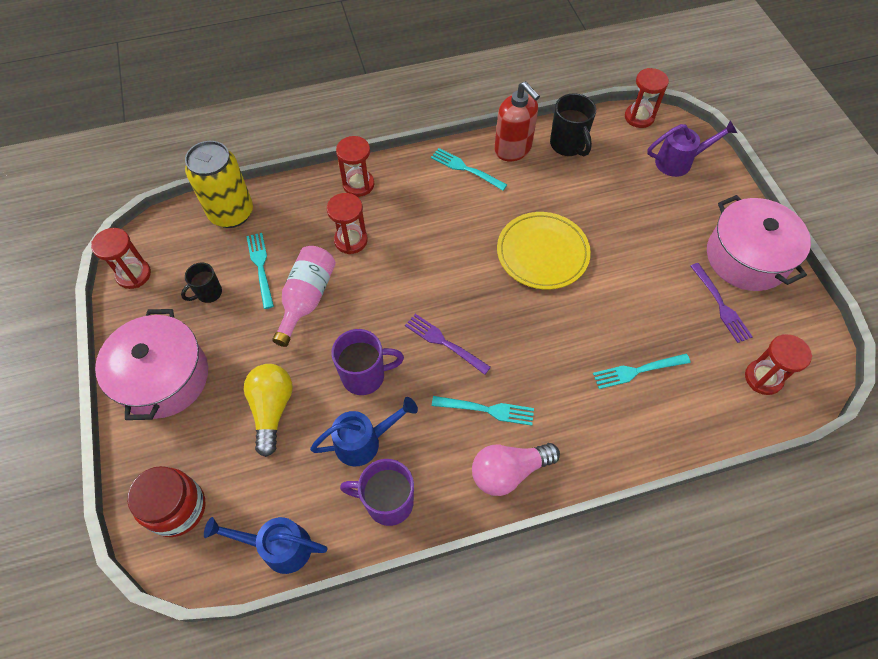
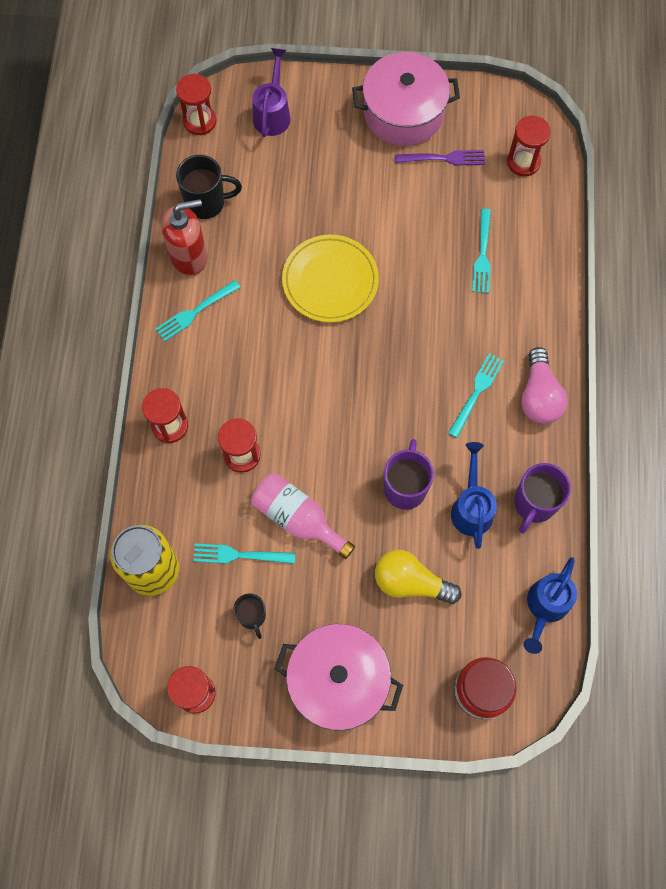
camera: 70 degrees left, 10 degrees up
(444, 343) = (396, 405): purple fork -> none

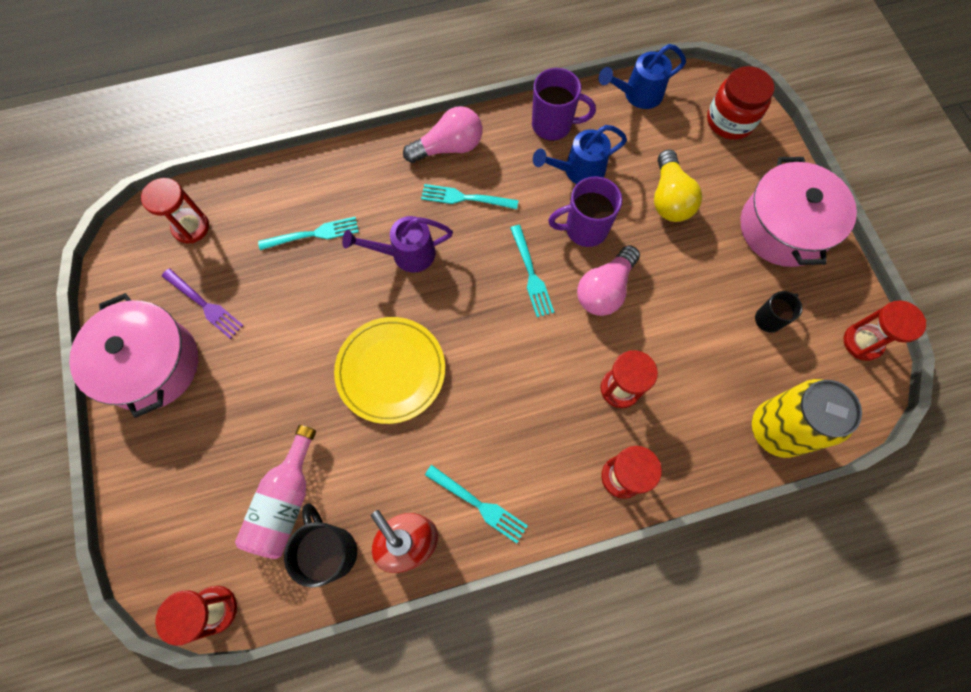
camera: 110 degrees left, 0 degrees up
(239, 555) = (719, 352): turquoise fork -> turquoise fork (531, 274)
(272, 114) = (183, 517): purple watering can -> purple watering can (407, 254)
(297, 518) = (658, 312): pink bottle -> pink bottle (285, 501)
(337, 480) = (605, 290): none -> pink light bulb
(443, 158) = (204, 305): purple fork -> purple fork turned 150 degrees clockwise
(545, 607) = (638, 95): blue watering can -> blue watering can turned 150 degrees clockwise

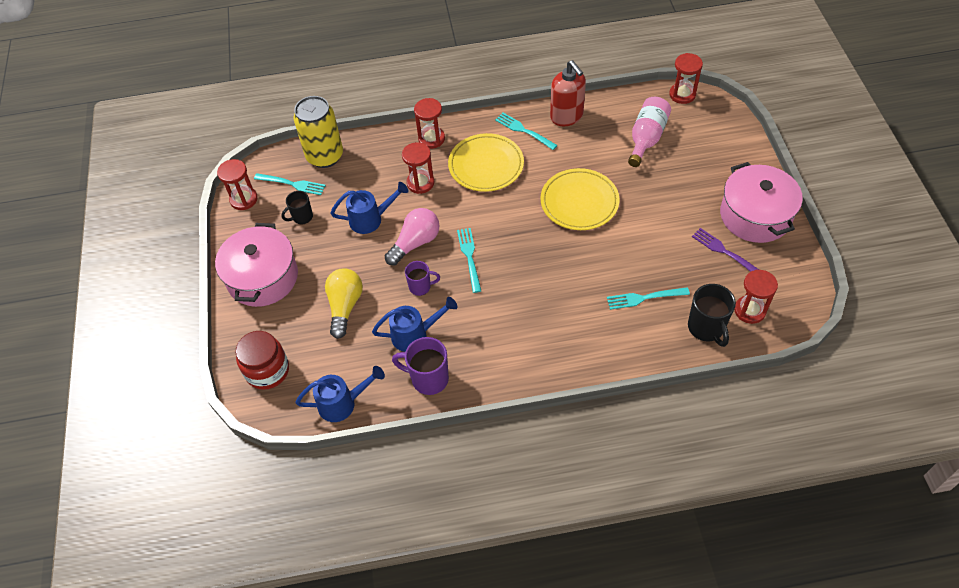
camera: 170 degrees left, 15 degrees down
(332, 550) = (615, 115): black mug -> black mug (706, 328)
(407, 254) = (566, 278): purple watering can -> none
(448, 147) = (527, 364): pink light bulb -> none
(465, 198) = (515, 318): turquoise fork -> turquoise fork (292, 184)
(530, 428) = (486, 165): none -> yellow plate
(584, 229) = (421, 287): purple mug -> purple mug, size x0.63
(674, 322) = (370, 219): none -> blue watering can

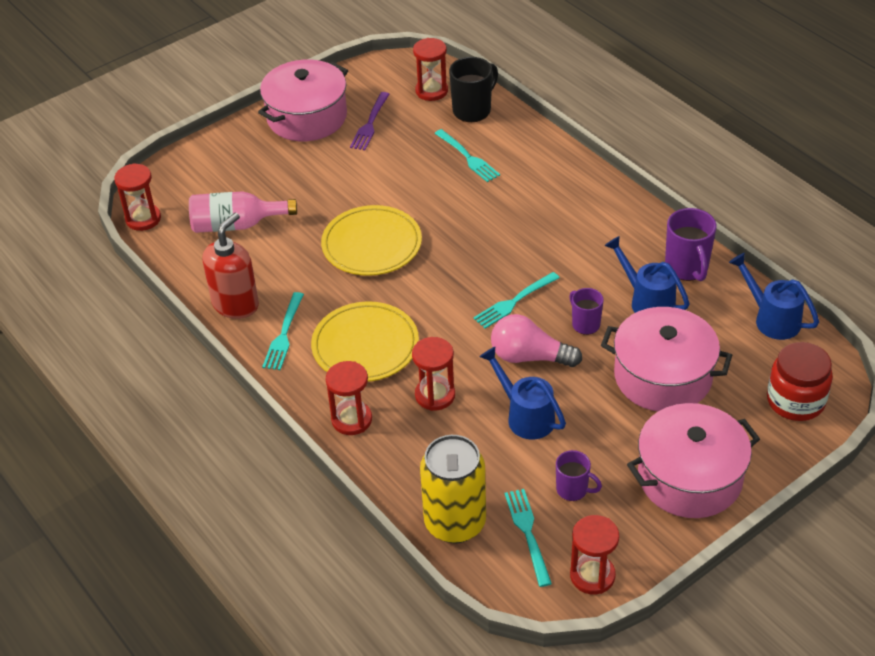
camera: 120 degrees left, 10 degrees down
(302, 217) = (573, 490): black mug -> purple mug
(345, 306) = (663, 376): yellow light bulb -> pink pot

